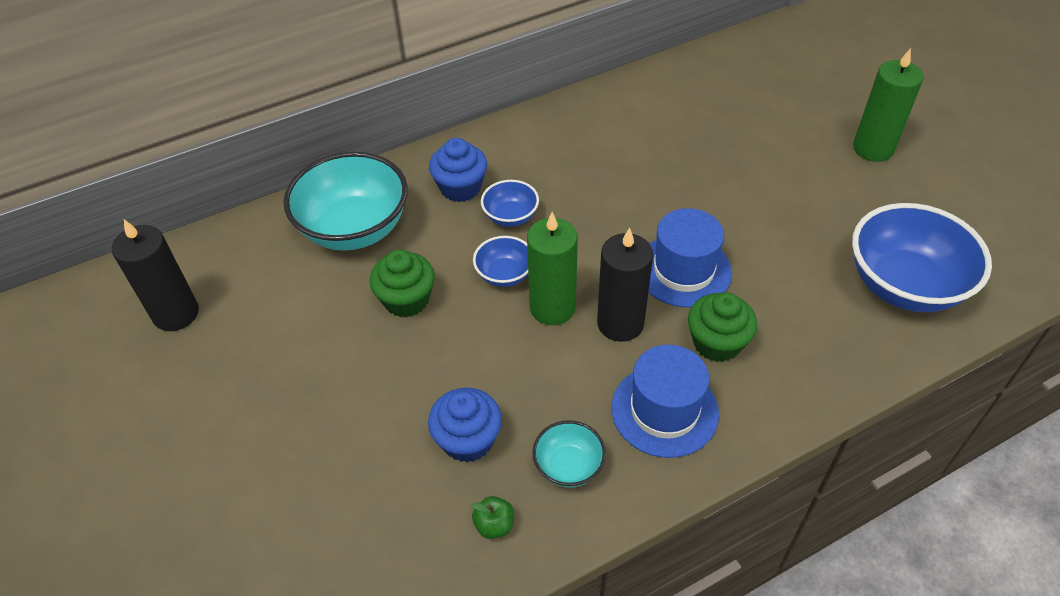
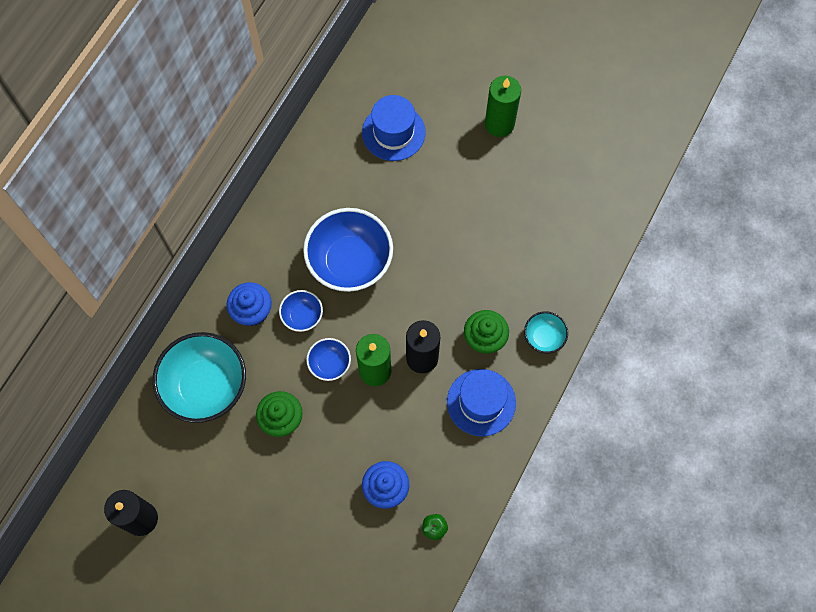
camera: 35 degrees left, 20 degrees up
(568, 466) = (451, 469): turquoise bowl -> turquoise bowl (544, 337)
(683, 270) = (436, 296): blue hat -> blue hat (393, 132)
(904, 285) = (568, 232): blue bowl -> blue bowl (350, 262)

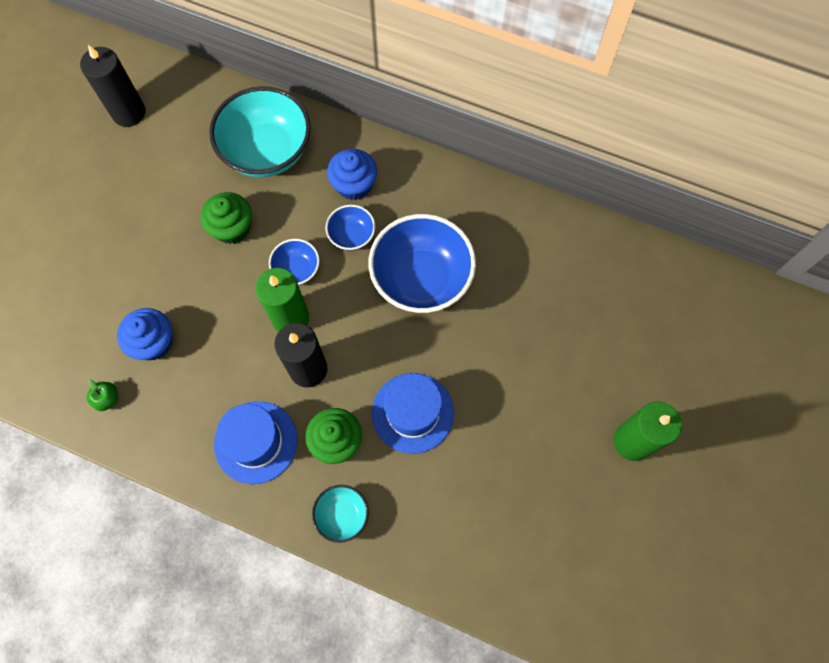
camera: 85 degrees right, 0 degrees up
(393, 132) = (597, 312): blue hat -> blue hat (412, 412)

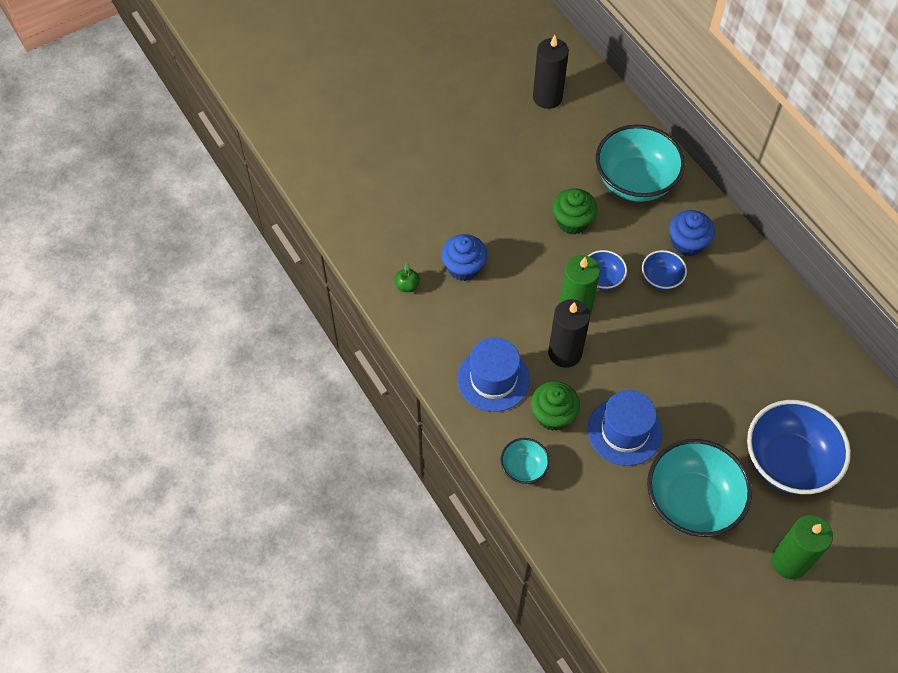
camera: 35 degrees right, 10 degrees down
(421, 279) = (696, 341): blue bowl -> blue bowl (788, 462)
(515, 442) = (691, 502): none -> turquoise bowl

